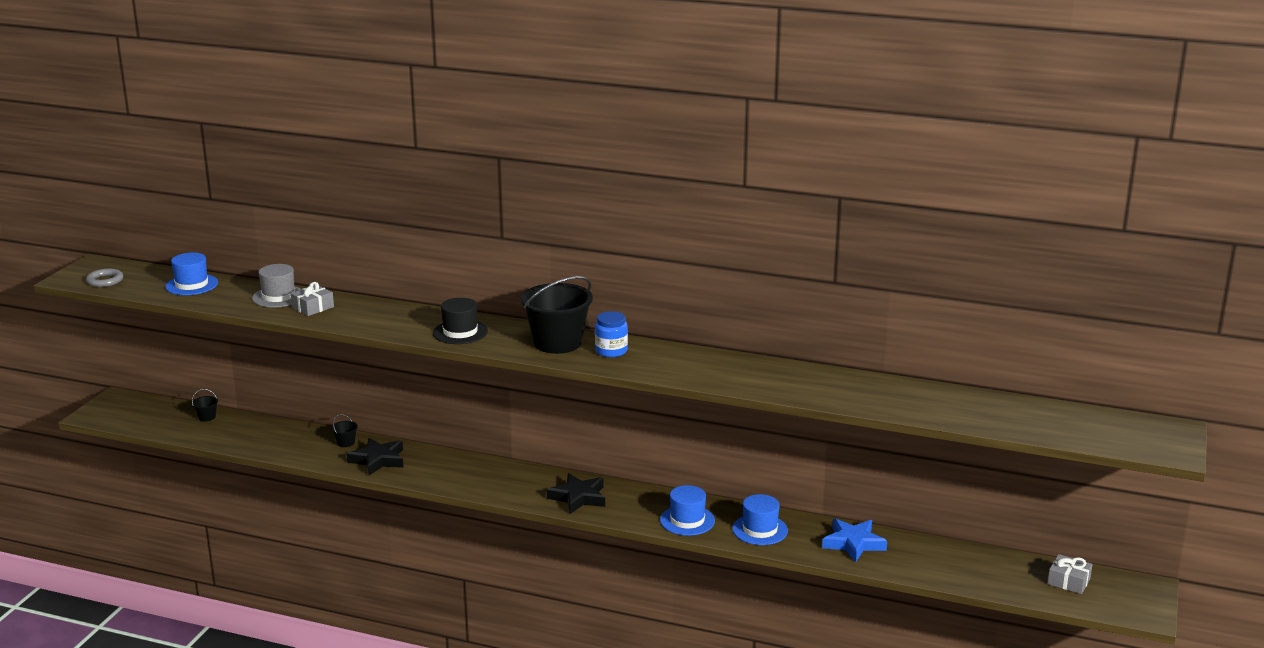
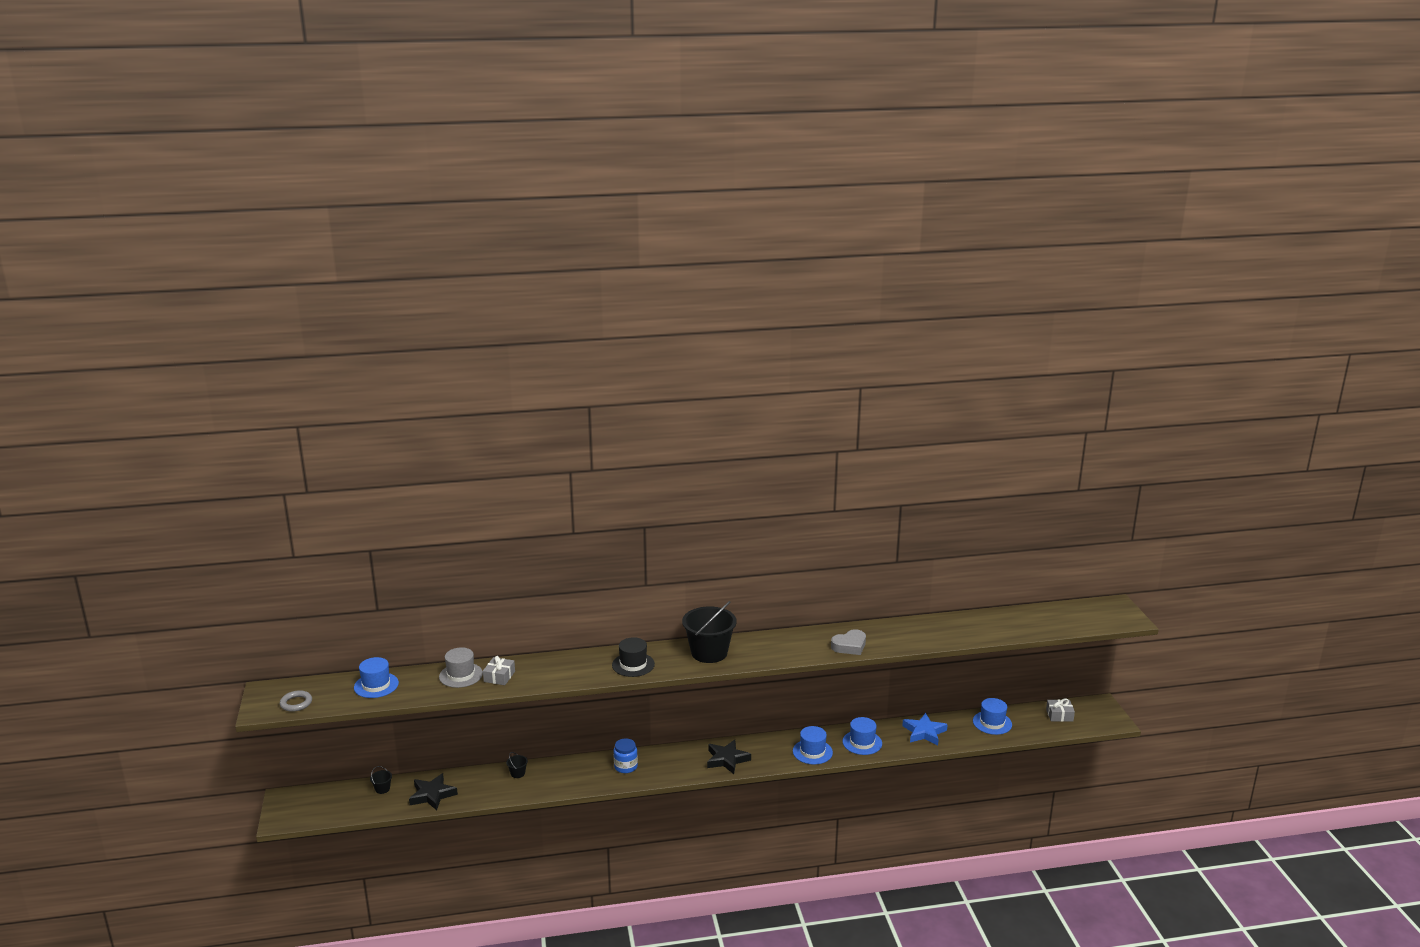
camera: 30 degrees left, 0 degrees up
(378, 460) = (557, 779): black star -> black star (432, 795)
(611, 351) = (751, 648): blue jar -> blue jar (625, 766)
(733, 379) = (849, 646): none -> grey heart
(959, 561) = (992, 723): none -> blue hat

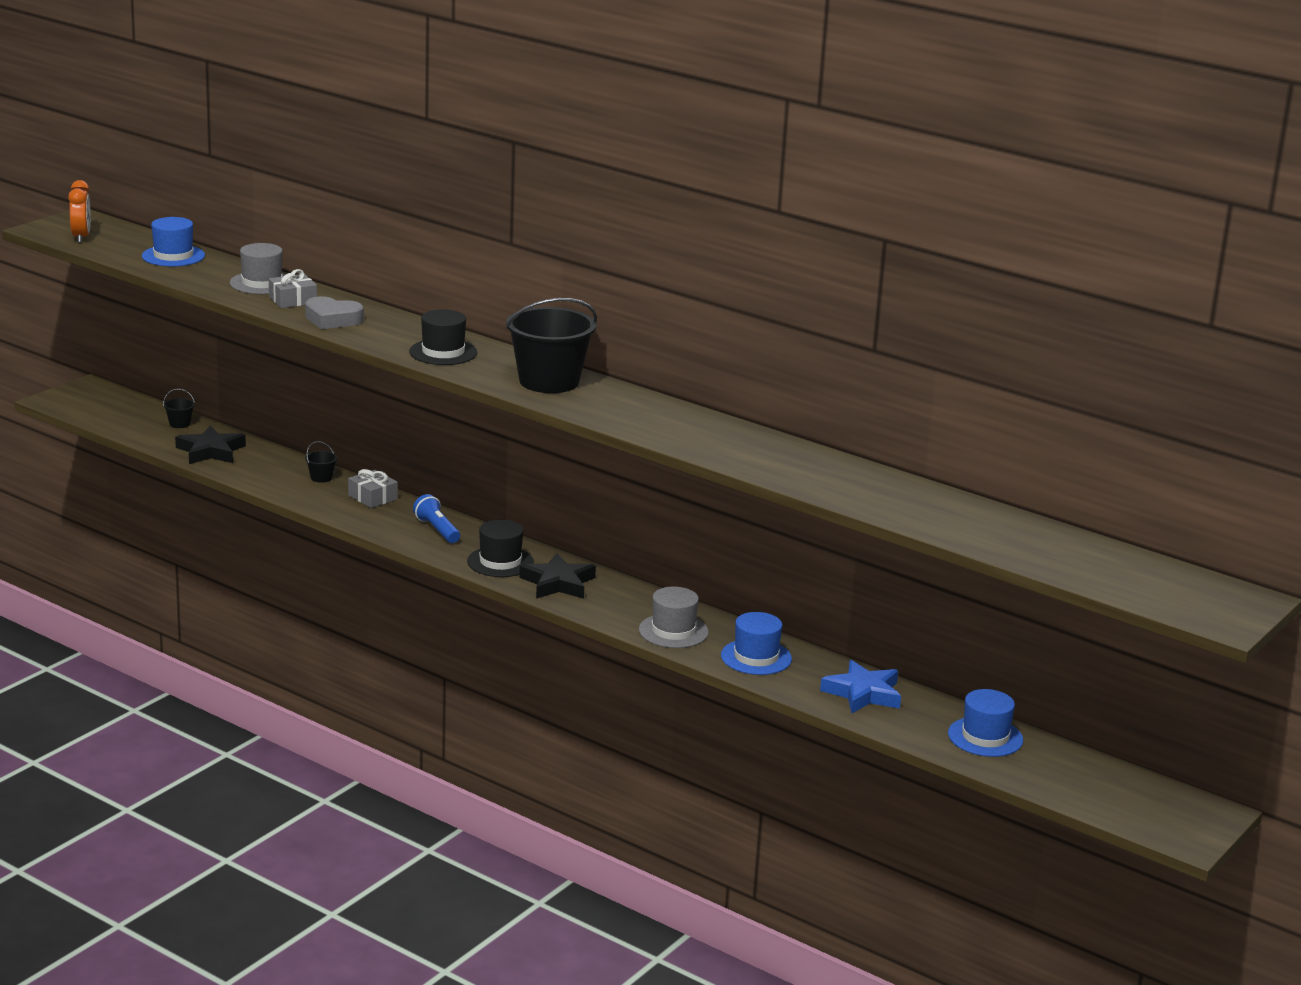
camera: 45 degrees right, 0 degrees up
(296, 703) = (81, 237): grey ring -> orange clock
(625, 766) = (437, 530): blue jar -> blue flashlight
(684, 765) = (500, 562): none -> black hat
(812, 752) = (673, 631): blue hat -> grey hat
(849, 646) = (730, 453): grey heart -> grey heart (332, 319)
(1059, 715) = (1111, 785): grey gift -> grey gift (372, 497)

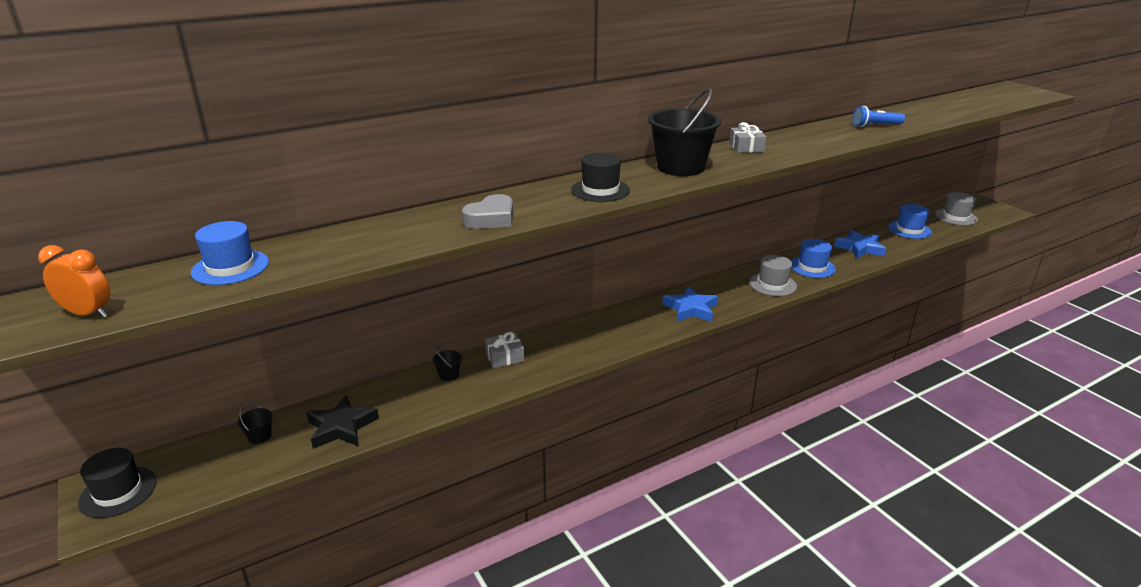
camera: 65 degrees left, 5 degrees up
(262, 283) = (365, 235): grey hat -> grey hat (956, 217)
(293, 300) = (425, 228): grey gift -> grey gift (746, 147)
(437, 530) = (581, 339): blue flashlight -> blue flashlight (875, 126)
(500, 562) = (648, 324): black hat -> black hat (118, 492)
(558, 583) = (691, 309): black star -> blue star

